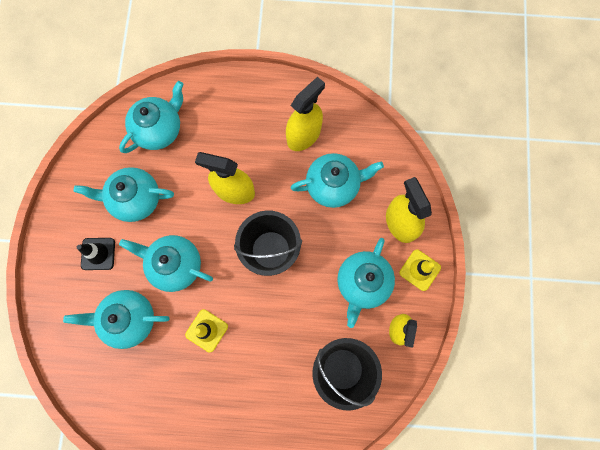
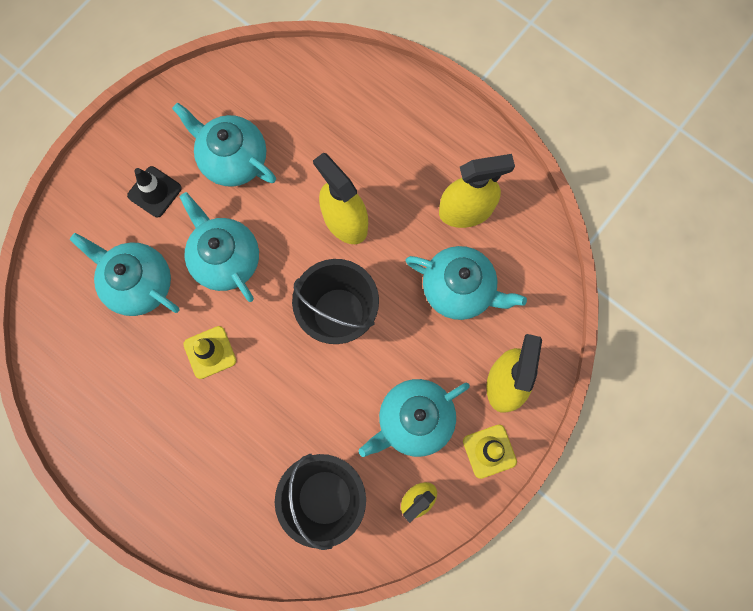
camera: 35 degrees right, 0 degrees up
(159, 129) = (311, 99): turquoise teapot -> none

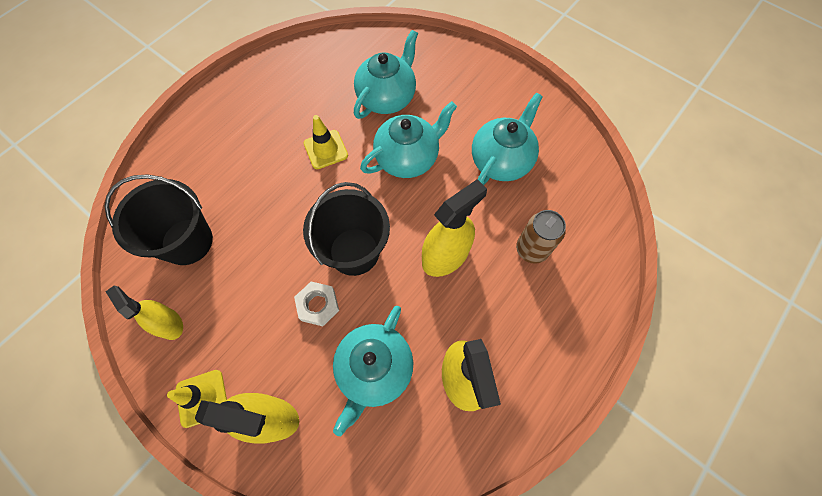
camera: 90 degrees right, 10 degrees down
(154, 192) = (467, 104): black traffic cone -> none
(338, 138) = (531, 249): none -> brown can
(397, 347) = (318, 305): none -> white nut
(414, 420) = (244, 321): turquoise teapot -> none

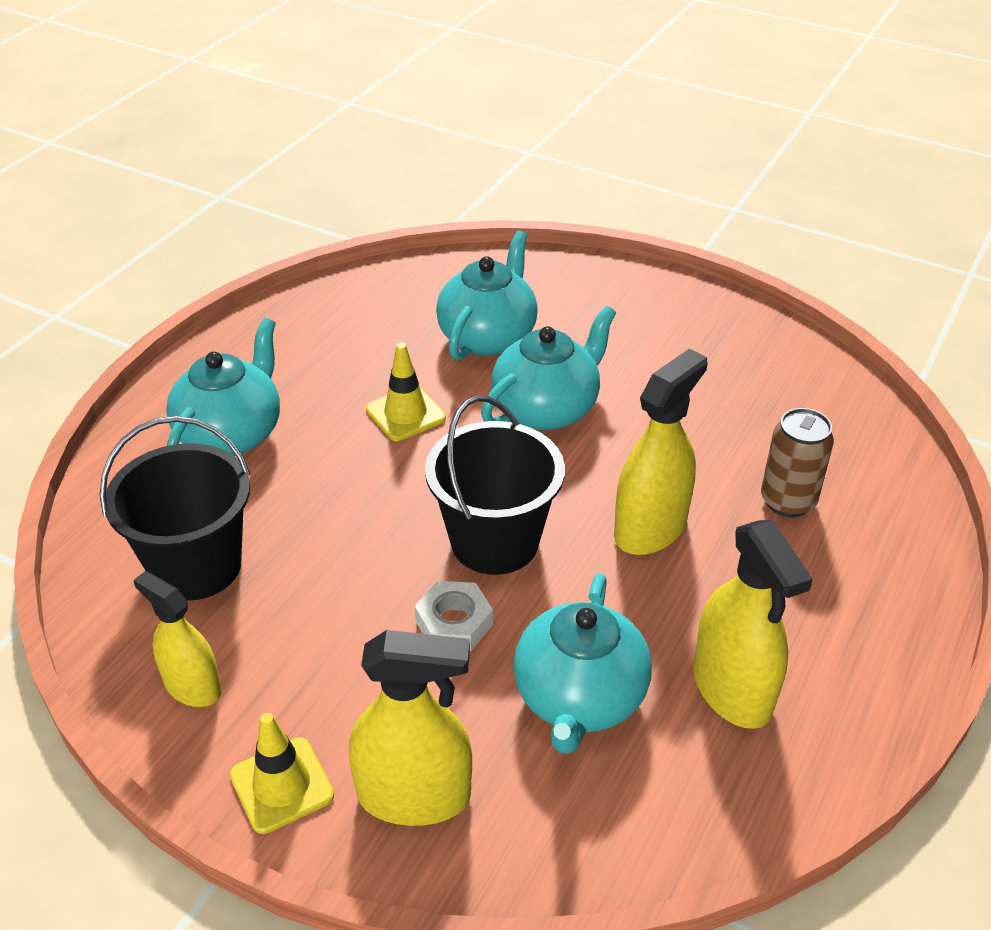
camera: 10 degrees left, 25 degrees down
(501, 160) = (699, 394): turquoise teapot -> turquoise teapot (231, 434)

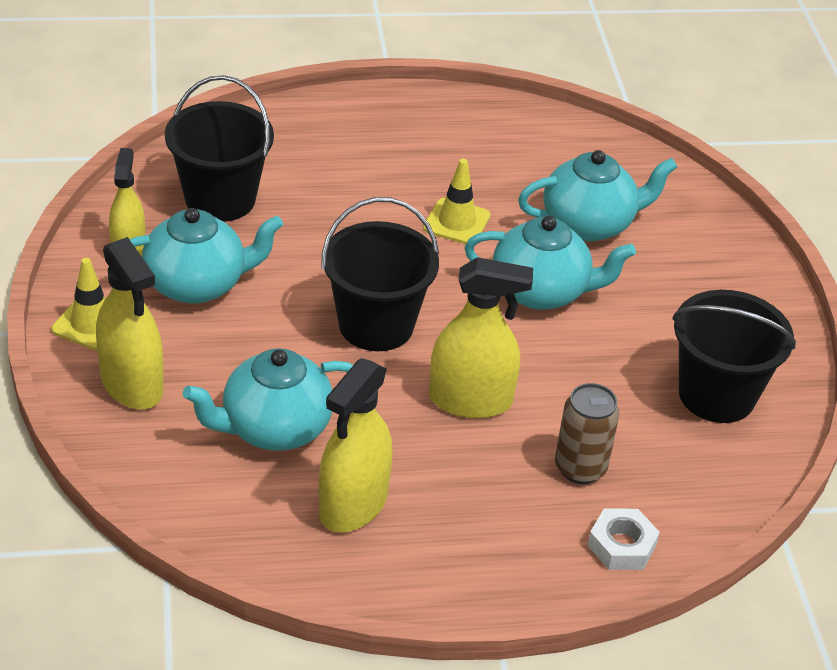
camera: 50 degrees right, 0 degrees up
(231, 434) = (348, 151): turquoise teapot -> turquoise teapot (197, 284)
(454, 623) = (283, 339): white nut -> white nut (621, 546)
(756, 375) = (716, 395): none -> black bucket

